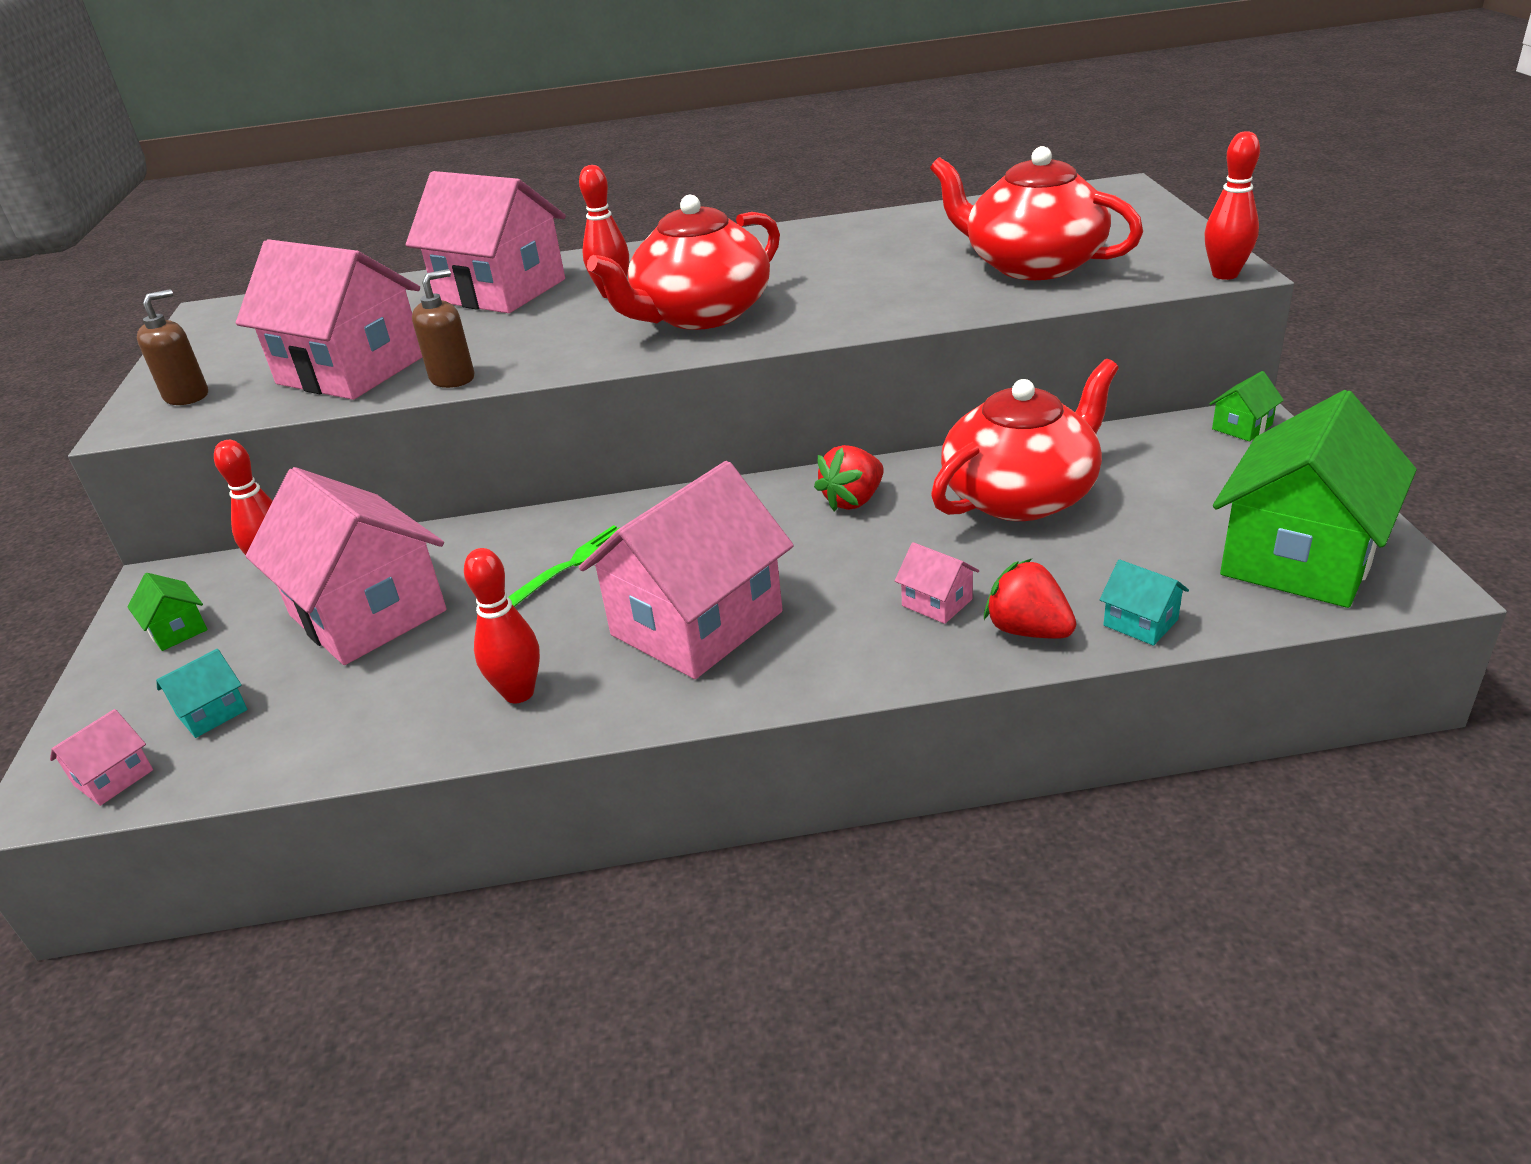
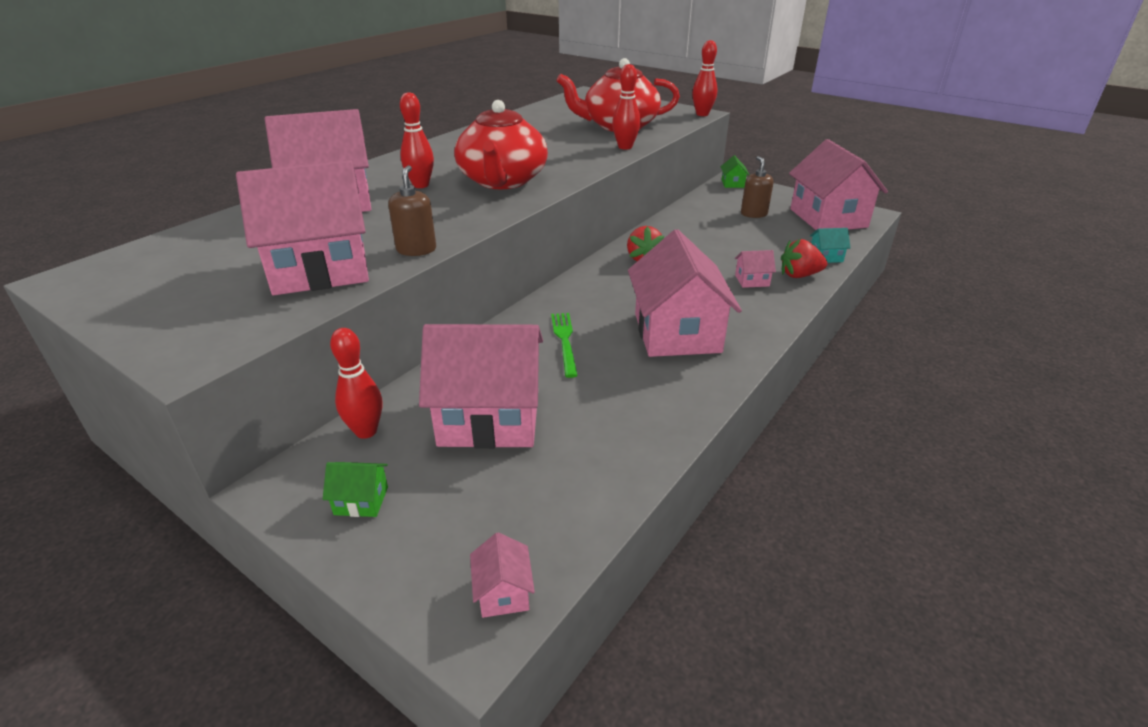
camera: 50 degrees left, 0 degrees up
(187, 396) = (198, 329): brown soap dispenser -> brown soap dispenser (753, 214)
(212, 712) = (496, 519): turquoise house -> none
(519, 693) = (657, 402): red bowling pin -> red bowling pin (625, 147)
(1021, 496) = (706, 232): red teapot -> none
(1299, 557) = (828, 218): green house -> pink house

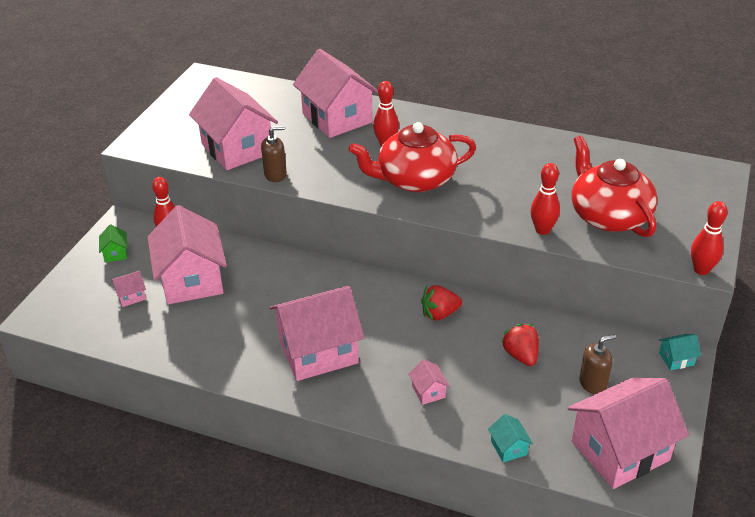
camera: 75 degrees right, 5 degrees up
(503, 592) = (59, 319): pink house -> pink house (131, 296)
(565, 341) = (287, 293): green fork -> none
(732, 183) = (676, 359): green house -> turquoise house
(799, 275) = (455, 426): red strawberry -> red strawberry (521, 355)

